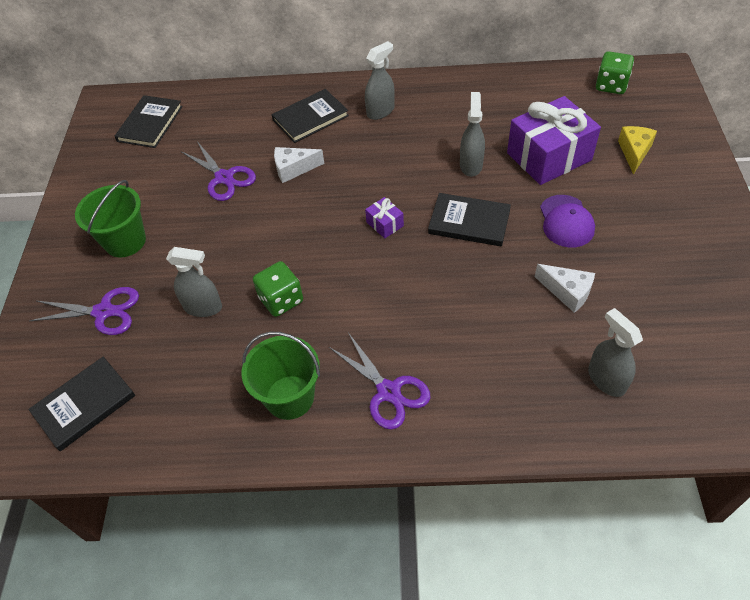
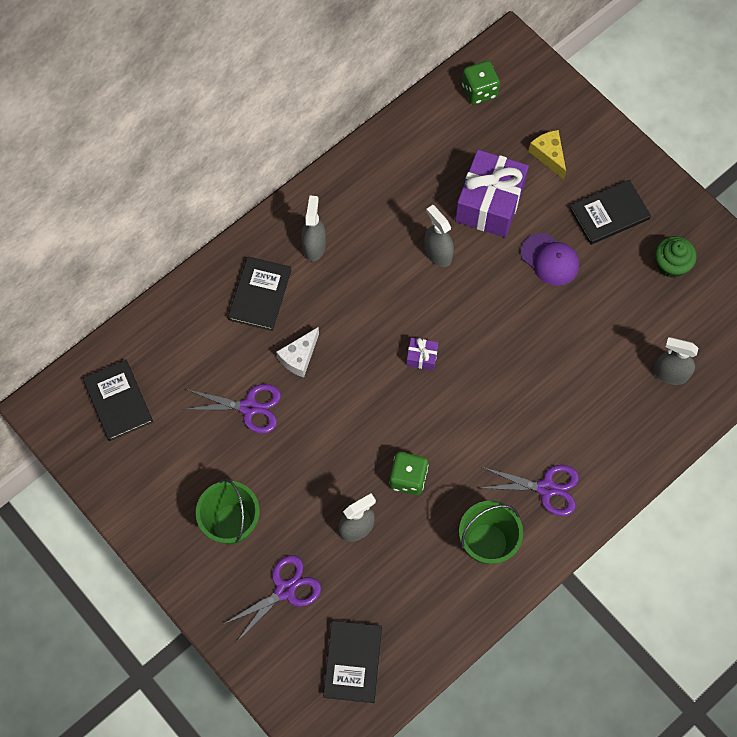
camera: 45 degrees left, 15 degrees up
(469, 222) = (482, 310): black book -> black book (609, 214)
(567, 292) = (597, 322): white cheese -> none
(687, 291) = (671, 265): none -> green cupcake

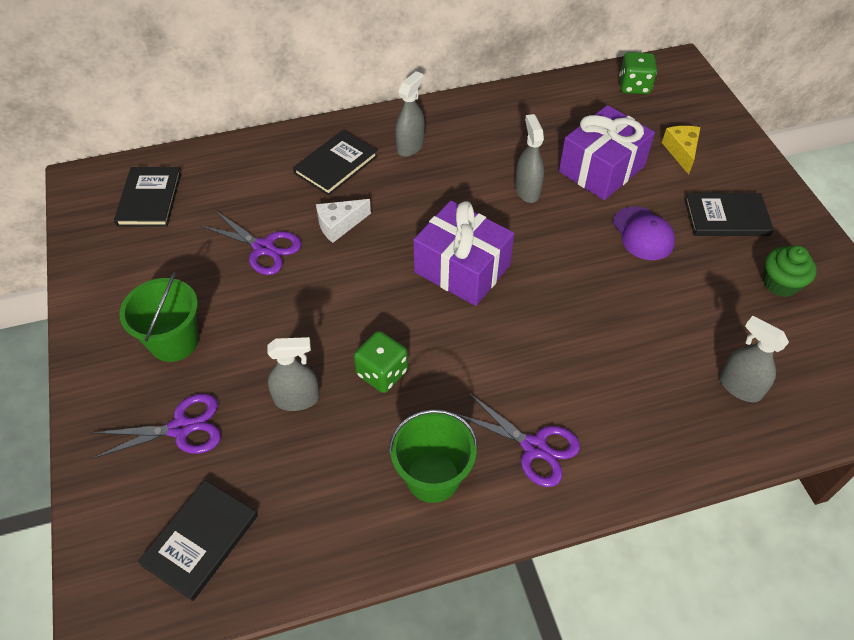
camera: 25 degrees right, 15 degrees down
(422, 357) = (462, 269): purple gift -> purple gift, size x2.34

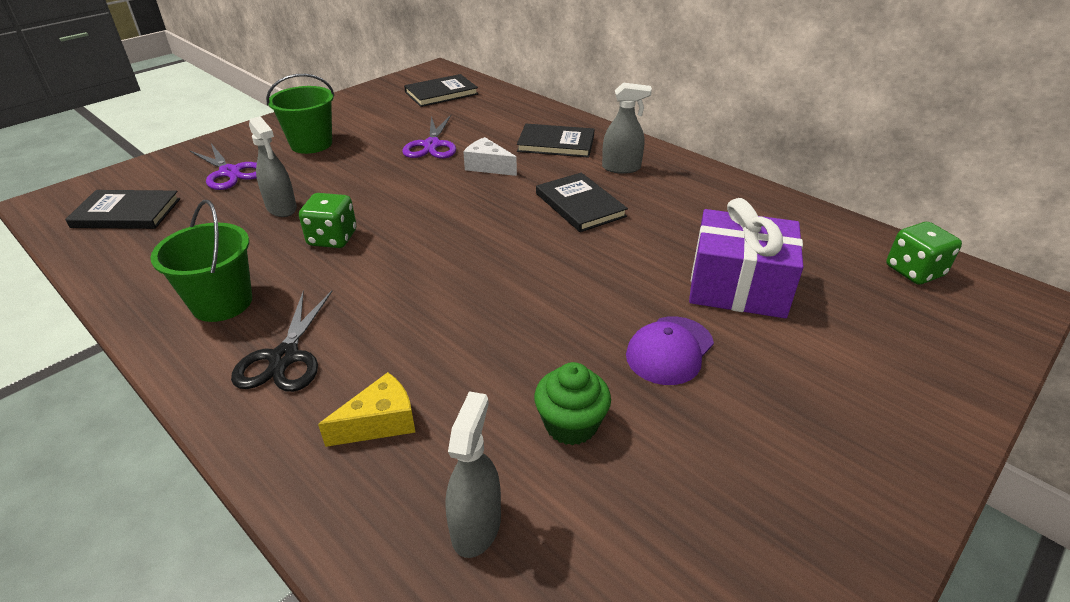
camera: 60 degrees right, 15 degrees down
(462, 269) = (493, 241): purple gift -> none
(527, 190) = (642, 247): grey spray bottle -> none
(535, 447) = (284, 358): purple scissors -> black scissors
(681, 152) = (855, 344): yellow cheese -> yellow cheese (380, 422)
(726, 217) = (788, 423): black book -> black book (580, 205)
(780, 283) = (719, 525): green cupcake -> green cupcake (571, 424)

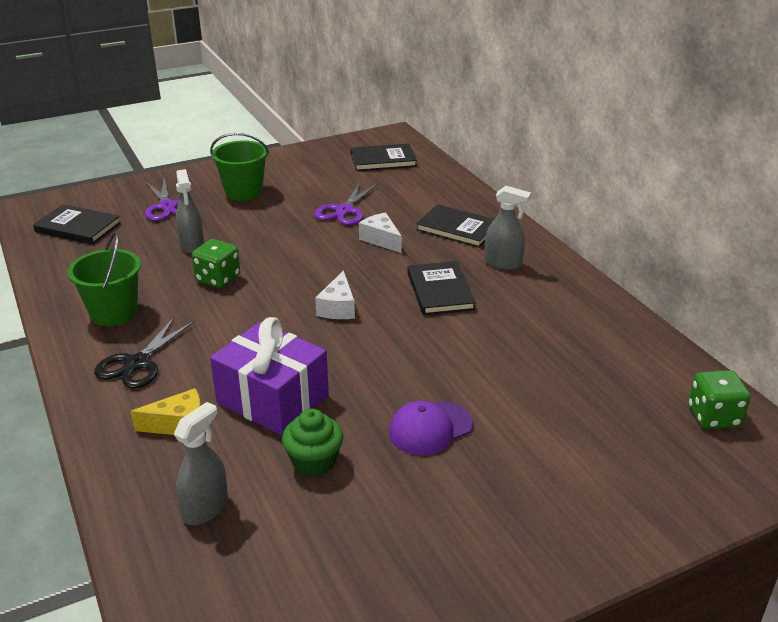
camera: 20 degrees right, 5 degrees down
(486, 242) = (338, 307): none -> white cheese
(738, 287) = (530, 392): purple gift -> purple gift (273, 399)

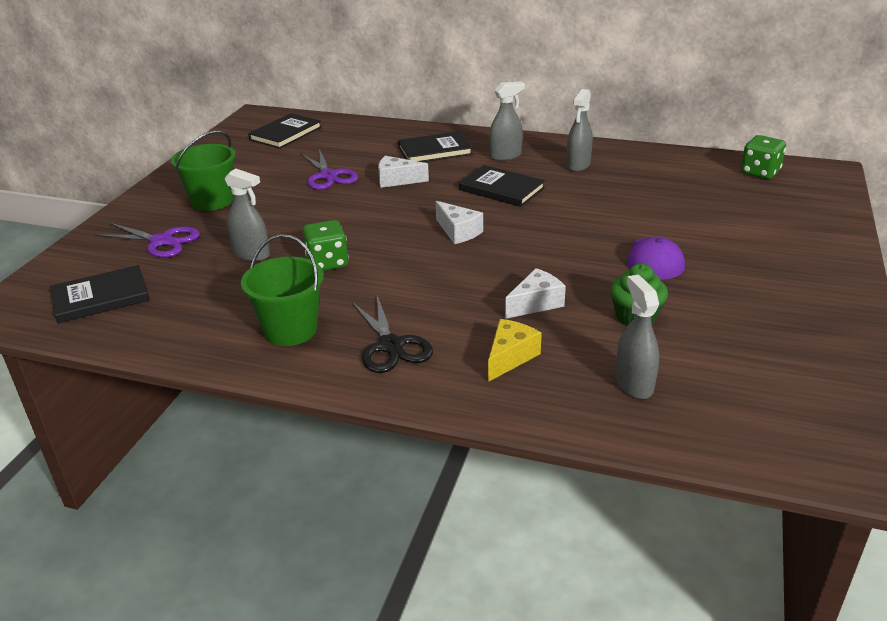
camera: 45 degrees left, 0 degrees up
(273, 399) = (535, 303): purple gift -> white cheese
(546, 306) = (578, 165): none -> grey spray bottle

